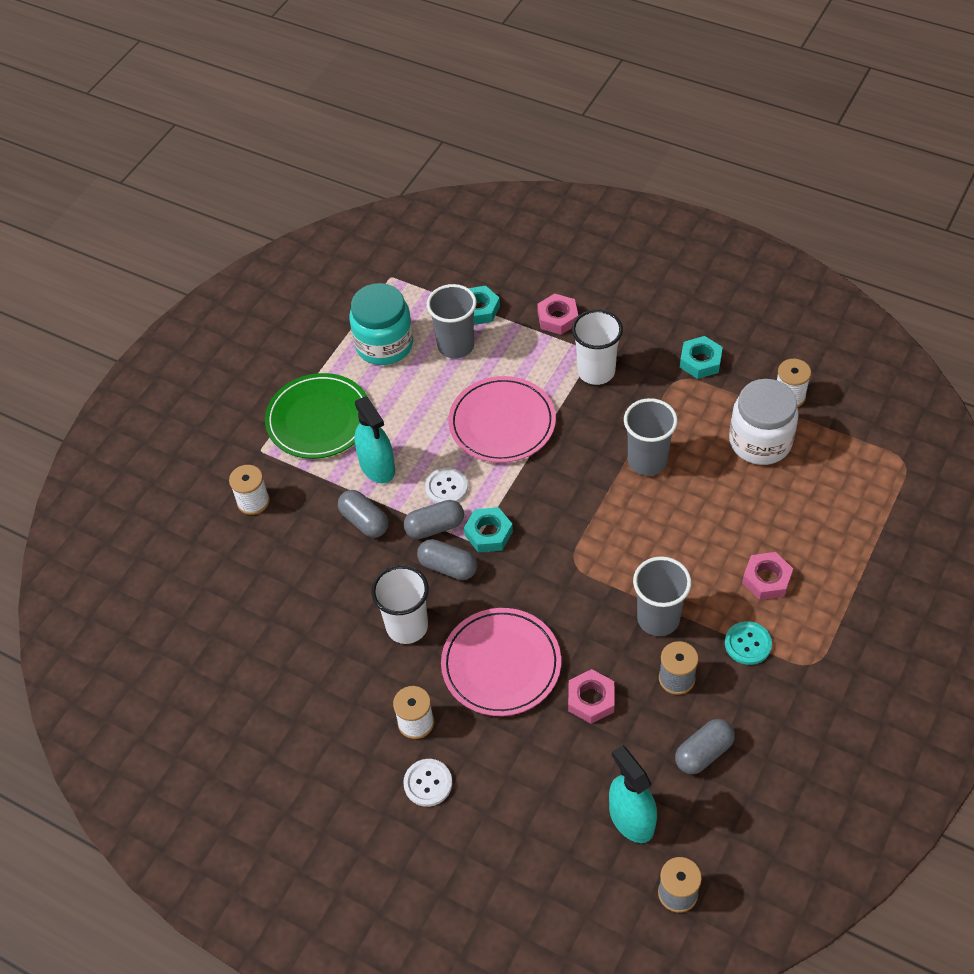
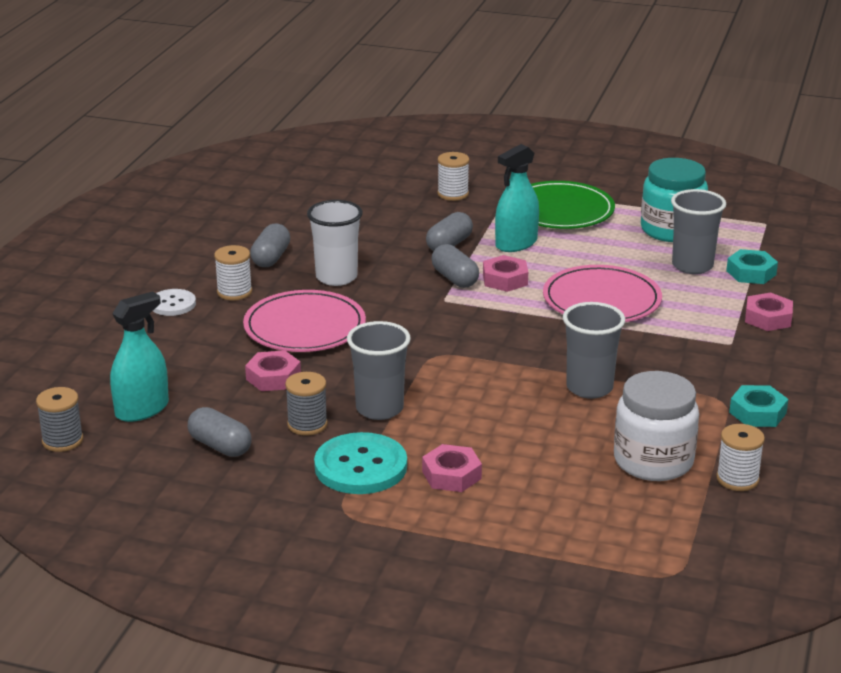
camera: 75 degrees right, 25 degrees down
(446, 487) = (505, 279): white button -> pink nut
(448, 567) = (409, 290): grey capsule -> grey capsule (271, 258)
(488, 533) = (457, 306): turquoise nut -> none
(596, 371) = (702, 347): white cup -> none
(748, 644) = (360, 467): turquoise button -> turquoise button, size x1.72

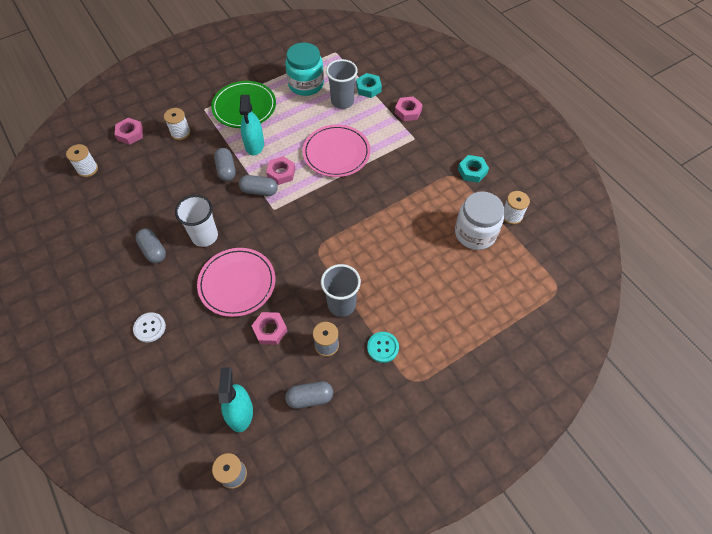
camera: 50 degrees left, 30 degrees up
(234, 292) = (169, 290): white spool -> white spool (87, 169)
(360, 467) = (382, 347): turquoise button -> turquoise button, size x0.58
(451, 475) = (421, 315): pink nut -> pink nut (130, 134)
(589, 388) = (401, 212): grey cup -> none

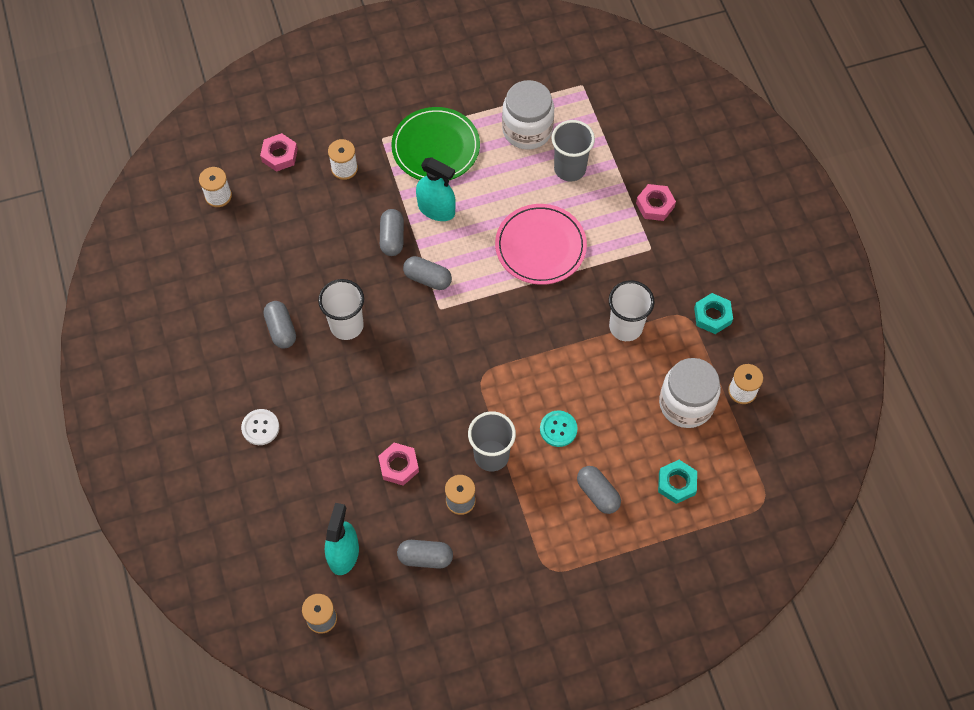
camera: 15 degrees right, 5 degrees up
(237, 283) = (373, 397): pink plate -> none
(254, 145) = (436, 209): turquoise spray bottle -> turquoise spray bottle turned 75 degrees counterclockwise
(281, 173) = (461, 259): pink nut -> none
(306, 84) = (527, 130): turquoise jar -> white jar
(368, 88) = (611, 155): turquoise nut -> turquoise nut (676, 483)
(382, 347) = (525, 520): turquoise button -> turquoise button (558, 429)
(414, 191) = (625, 327): none -> white cup
(432, 313) = (597, 494): none -> grey capsule

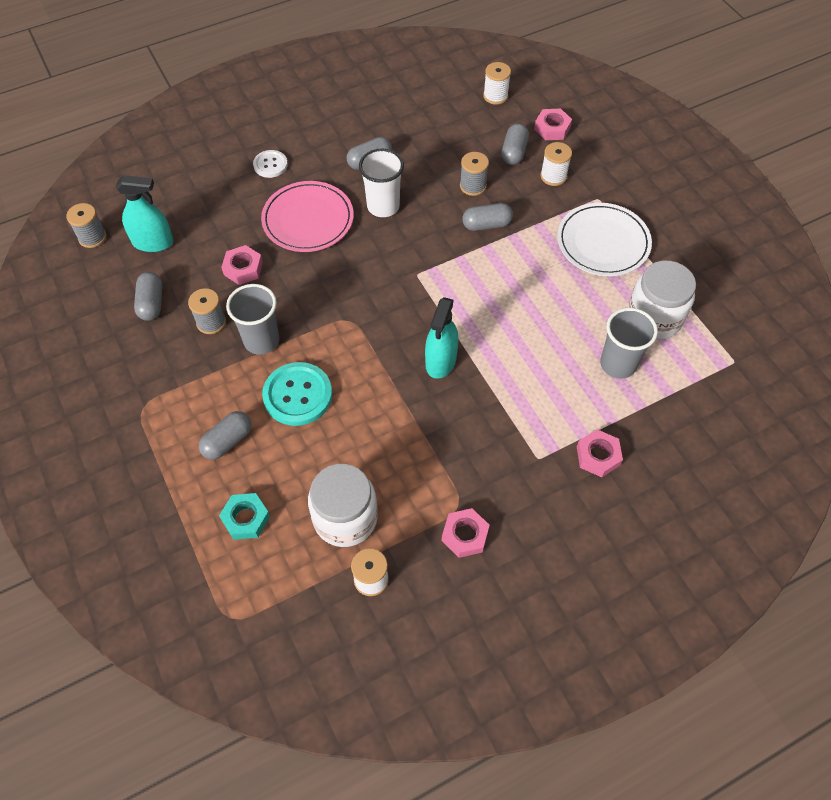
camera: 80 degrees right, 5 degrees down
(339, 240) = (473, 186): none -> grey spool
(427, 278) = (448, 259): grey capsule -> grey capsule (514, 152)
(435, 147) = (603, 242): green plate -> white plate
(436, 209) = (530, 254): turquoise spray bottle -> turquoise spray bottle (441, 361)
(540, 246) = (511, 350): pink plate -> pink plate (308, 219)
(558, 429) = (297, 395): turquoise button -> turquoise button, size x1.72
(625, 327) = (431, 444): white cup -> none
(712, 316) = (465, 535): turquoise nut -> pink nut

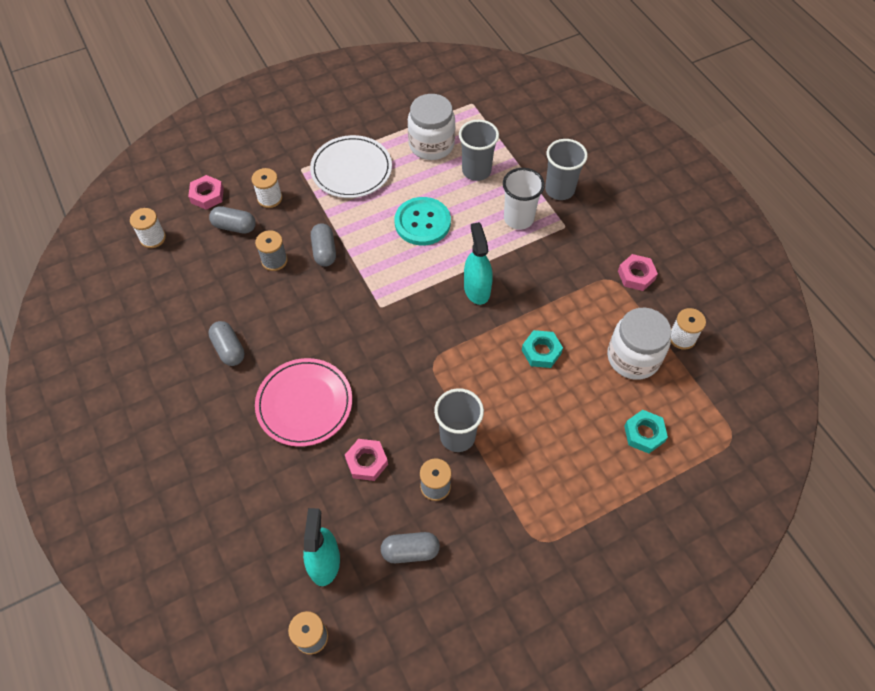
camera: 90 degrees left, 0 degrees up
(227, 441) = (570, 456): grey capsule -> none
(270, 165) = (220, 446): white button -> none
(297, 395) = (517, 400): turquoise button -> turquoise button (422, 222)
(357, 421) = (541, 352): none -> turquoise nut
(383, 206) = (293, 335): white cup -> white cup (518, 218)
(441, 361) = (477, 289): turquoise spray bottle -> turquoise spray bottle turned 120 degrees counterclockwise
(598, 456) = (559, 190): pink nut -> grey cup

